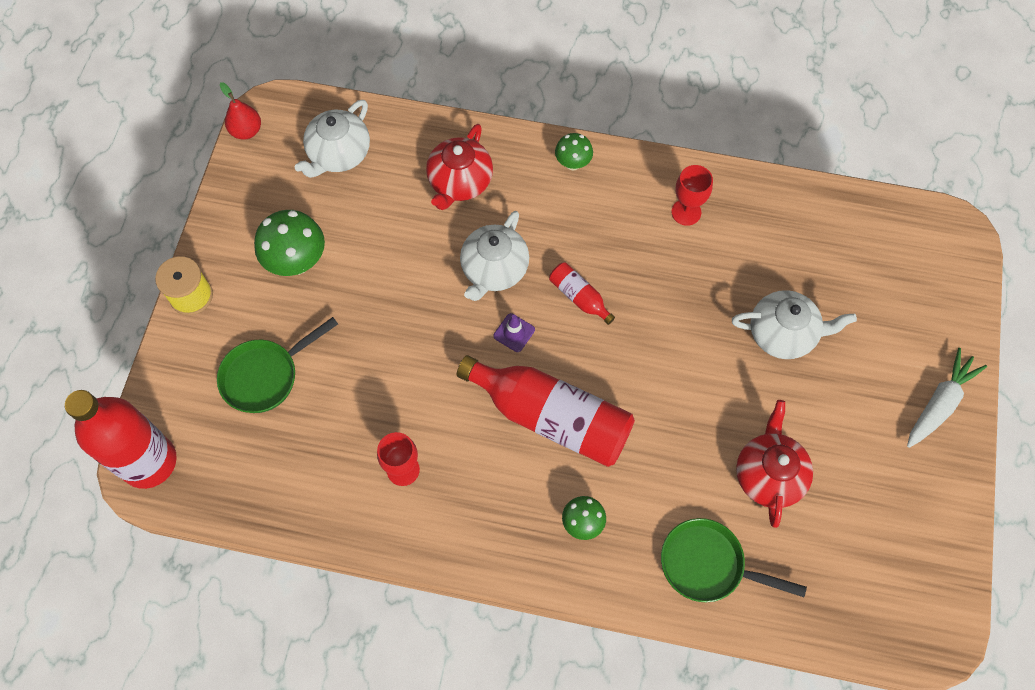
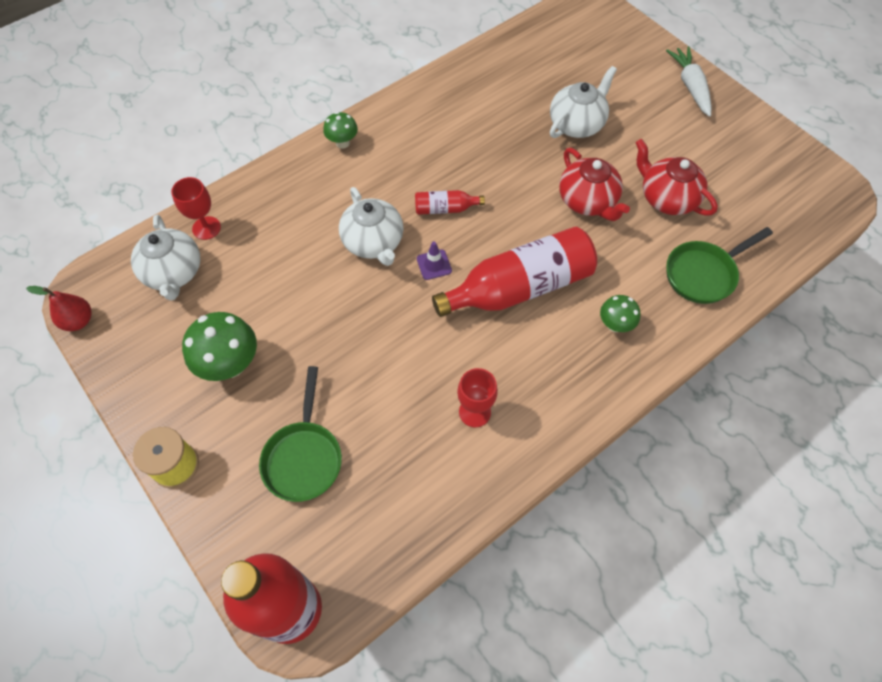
camera: 50 degrees left, 5 degrees down
(460, 182) = (284, 215): red teapot -> red teapot (588, 201)
(686, 212) = (443, 111): red goblet -> red goblet (206, 228)

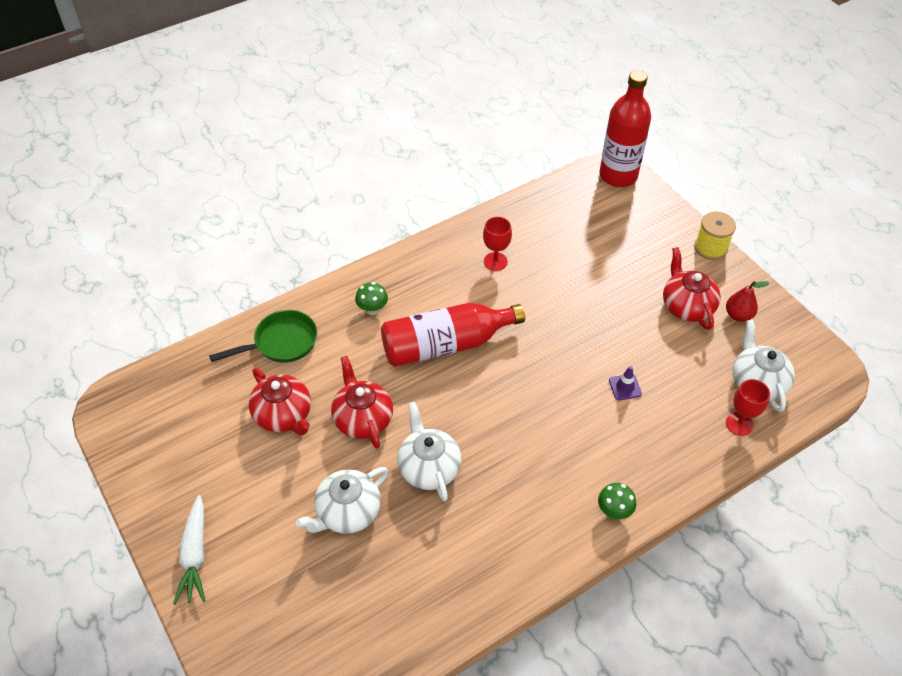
camera: 175 degrees left, 10 degrees down
(78, 321) = (825, 349): red pear -> red pear (738, 315)
(231, 365) = (686, 306): green mushroom -> red teapot
(304, 457) = (620, 245): green pan -> none
(374, 242) = (575, 395): white teapot -> white teapot (428, 468)
(434, 265) = (519, 370): purple traffic cone -> purple traffic cone (625, 387)
(445, 209) = (505, 423): red bottle -> none

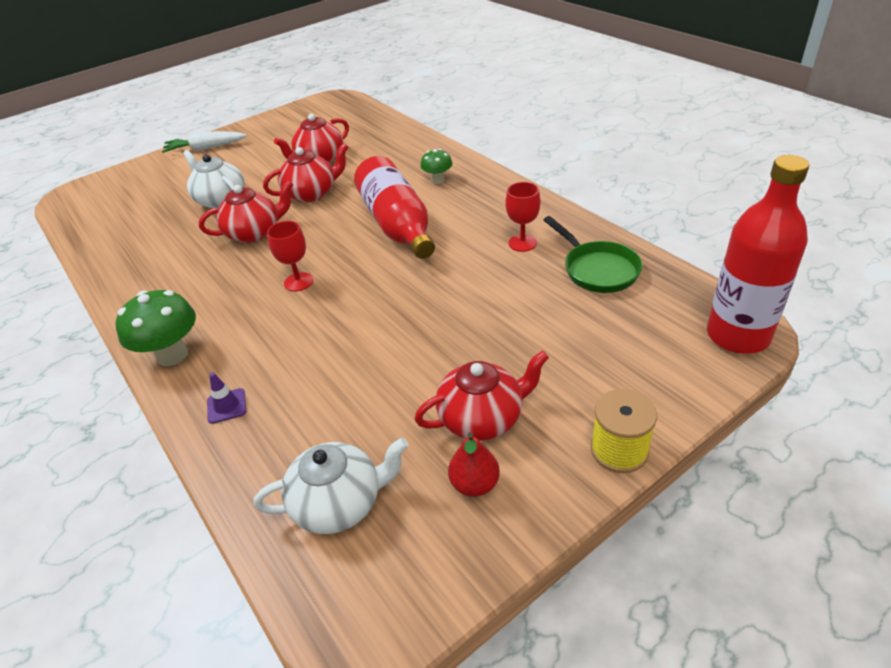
camera: 90 degrees right, 10 degrees down
(281, 343) = (394, 146): green pan -> green pan (597, 269)
(428, 468) = (254, 232): white teapot -> red teapot
(614, 511) = (172, 355): green mushroom -> green mushroom, size x1.73
(625, 387) = (338, 357): purple traffic cone -> purple traffic cone (226, 406)
(739, 424) = (268, 477): red goblet -> red goblet (298, 282)

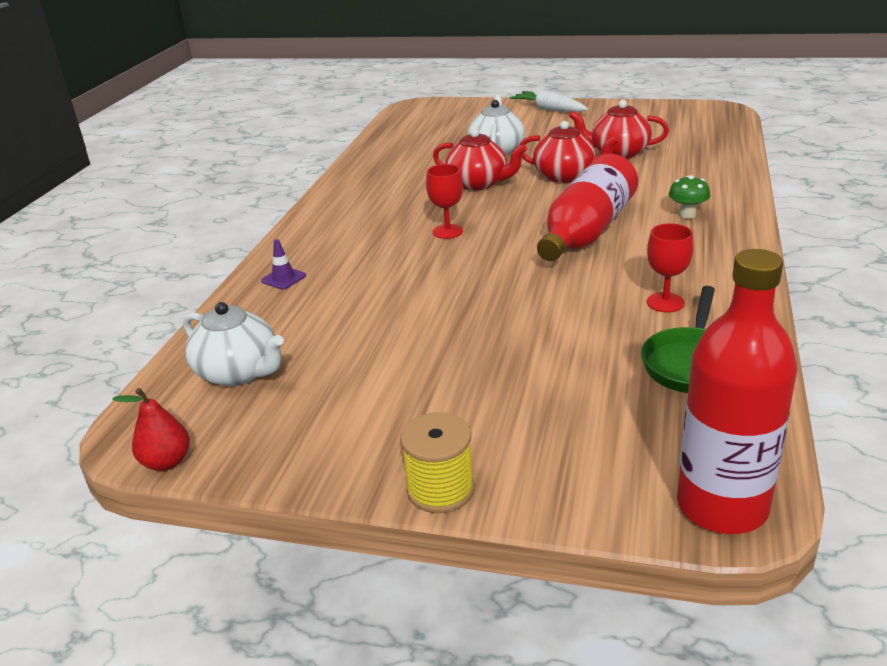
camera: 50 degrees right, 10 degrees down
(172, 355) = (308, 232): green mushroom -> none
(474, 484) = (317, 425): red pear -> red pear (166, 462)
(482, 418) = (396, 394): red teapot -> none

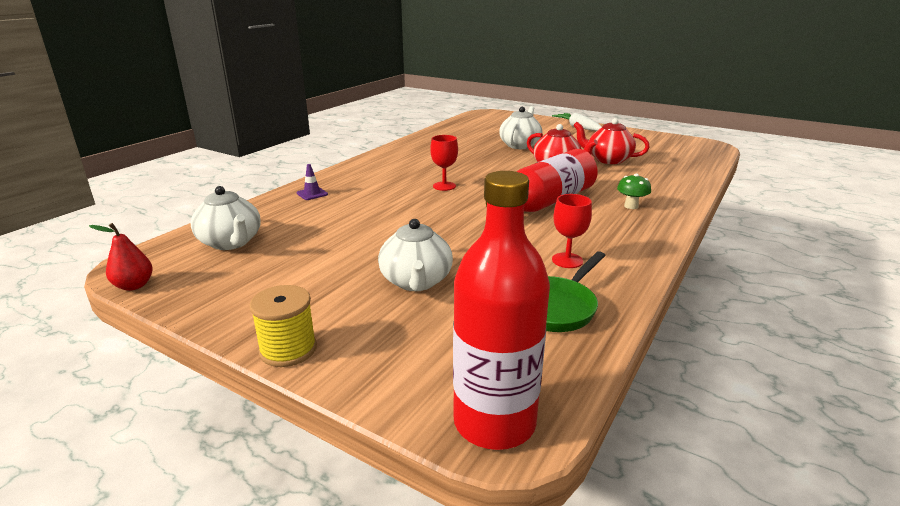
camera: 15 degrees right, 5 degrees down
(479, 184) = (491, 162): red teapot -> none
(517, 370) = (416, 281): none -> white teapot

